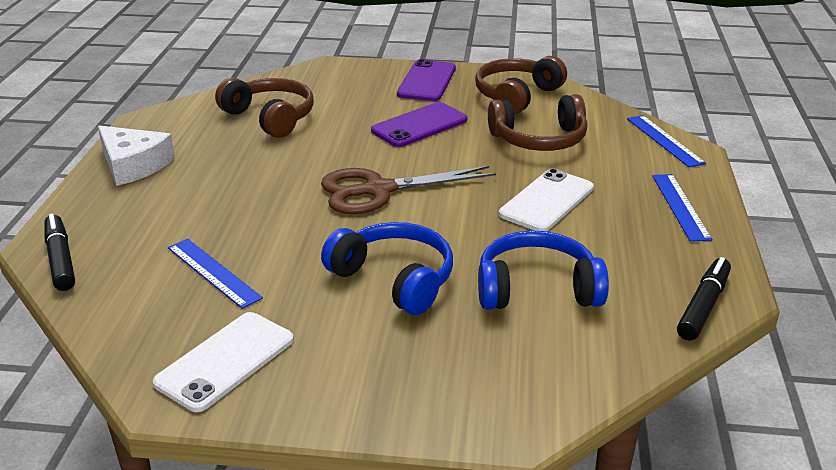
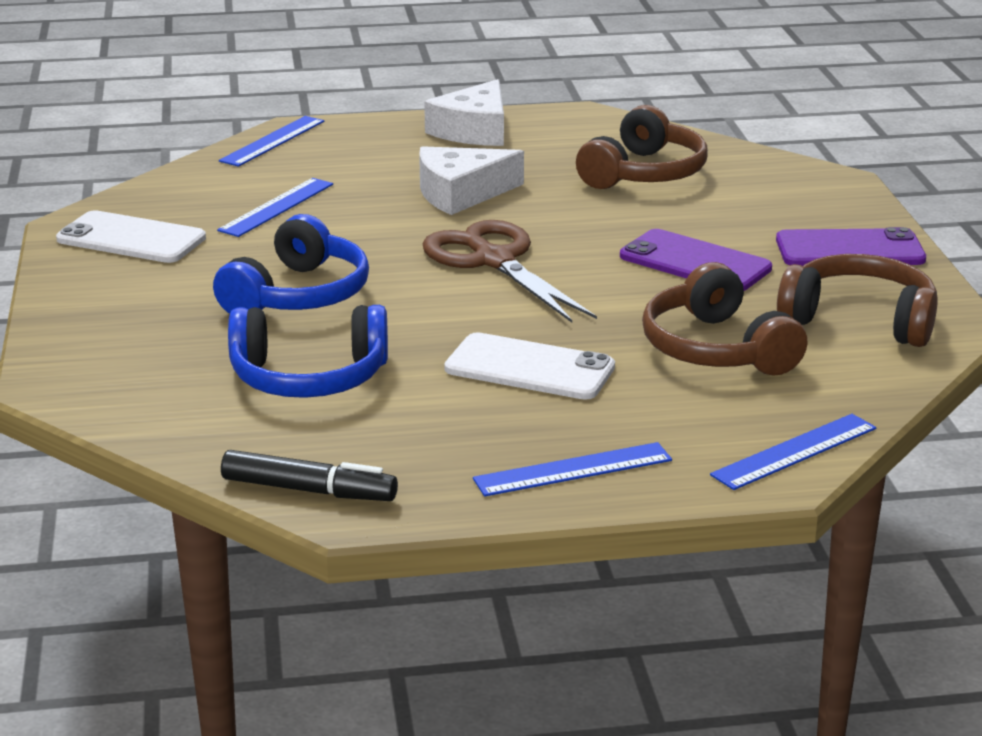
camera: 75 degrees right, 5 degrees down
(61, 260) = (273, 141): black marker -> blue ruler
(251, 187) = (460, 193): none -> white cheese
(537, 289) = (309, 377): blue headphones -> blue headphones turned 105 degrees clockwise

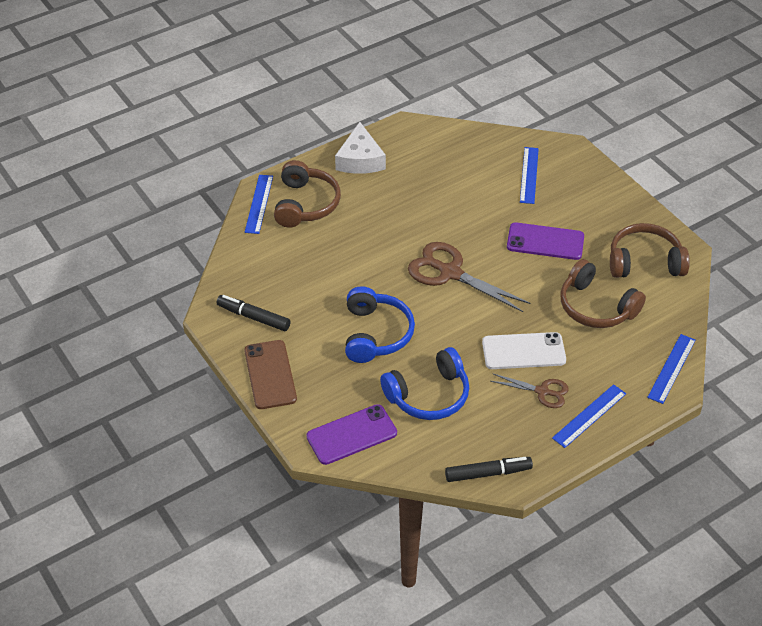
camera: 25 degrees left, 20 degrees up
(83, 298) = (270, 374): none -> brown phone
(131, 239) = (253, 317): white phone -> black marker
(276, 207) = (308, 264): blue ruler -> blue ruler (529, 175)
(460, 193) = (393, 220): white cheese -> none
(514, 420) = (542, 391): none -> brown scissors
(644, 173) = (473, 172): brown headphones -> brown headphones (305, 204)
(849, 250) = (609, 207): purple phone -> purple phone (351, 434)

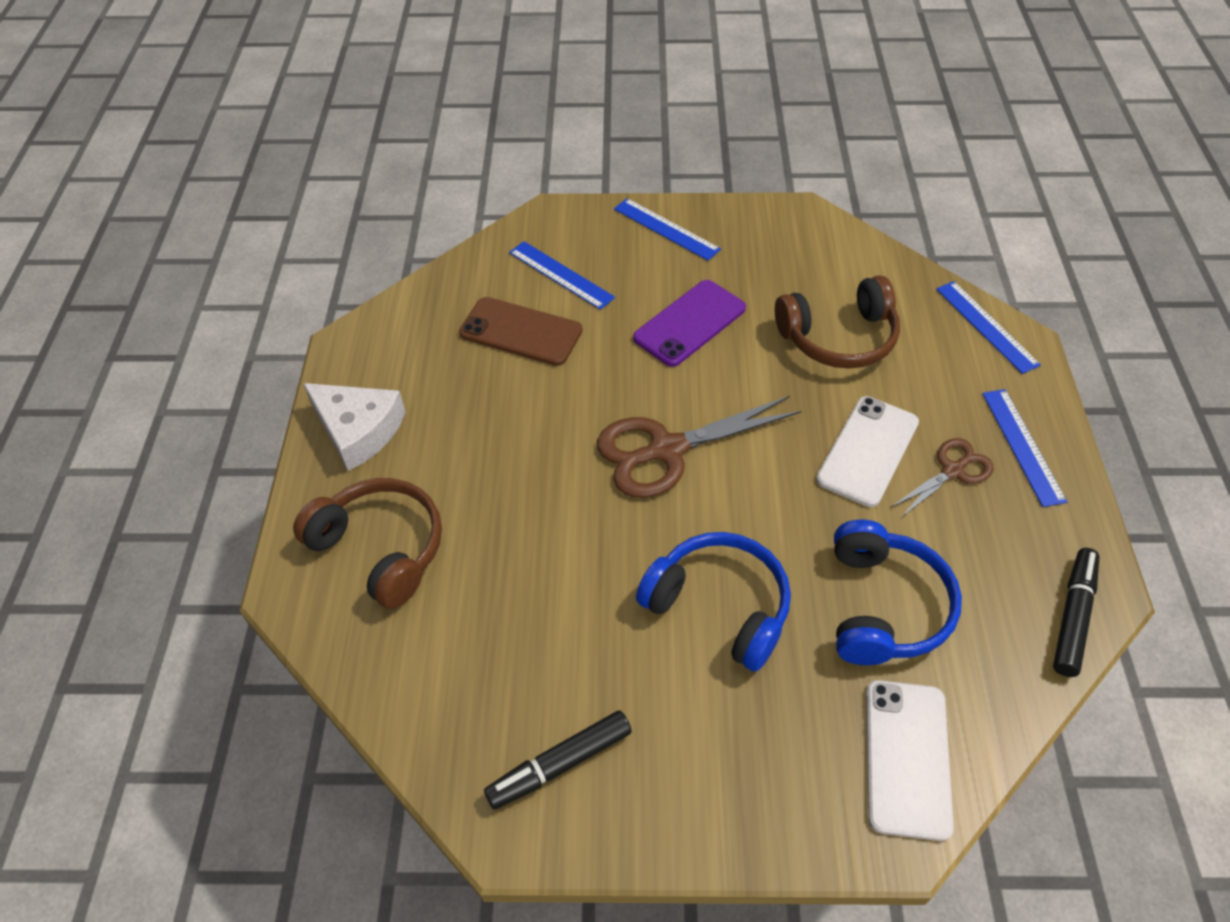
camera: 55 degrees left, 5 degrees up
(259, 204) = (319, 612): blue ruler -> blue ruler (666, 229)
(270, 374) = (705, 811): brown phone -> brown phone (521, 332)
(351, 434) = (906, 758): purple phone -> white phone
(644, 262) = (796, 255): brown headphones -> none

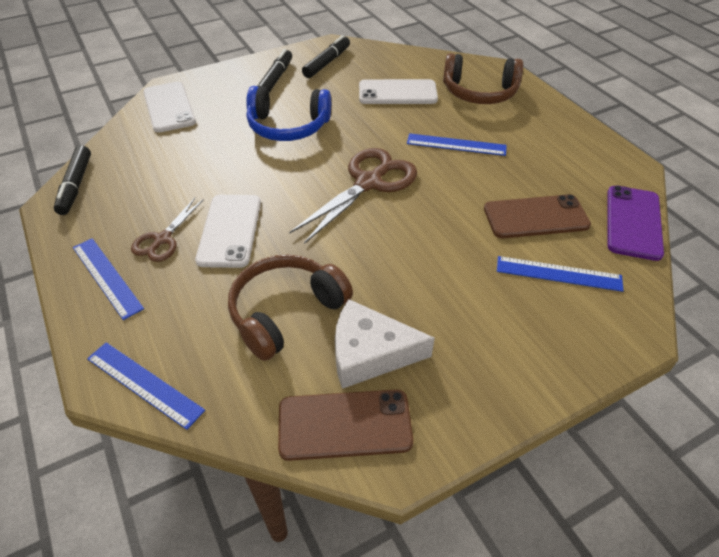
camera: 150 degrees right, 5 degrees down
(358, 430) = (558, 129): white cheese -> white cheese (369, 353)
(501, 608) = (397, 93): none -> white phone
(666, 229) = (518, 365): blue ruler -> blue ruler (456, 145)
(683, 755) = (275, 79): none -> black marker
(690, 323) = (418, 274): purple phone -> purple phone (633, 222)
(827, 243) = (344, 424): none -> brown phone
(884, 606) = (195, 154): blue headphones -> none

